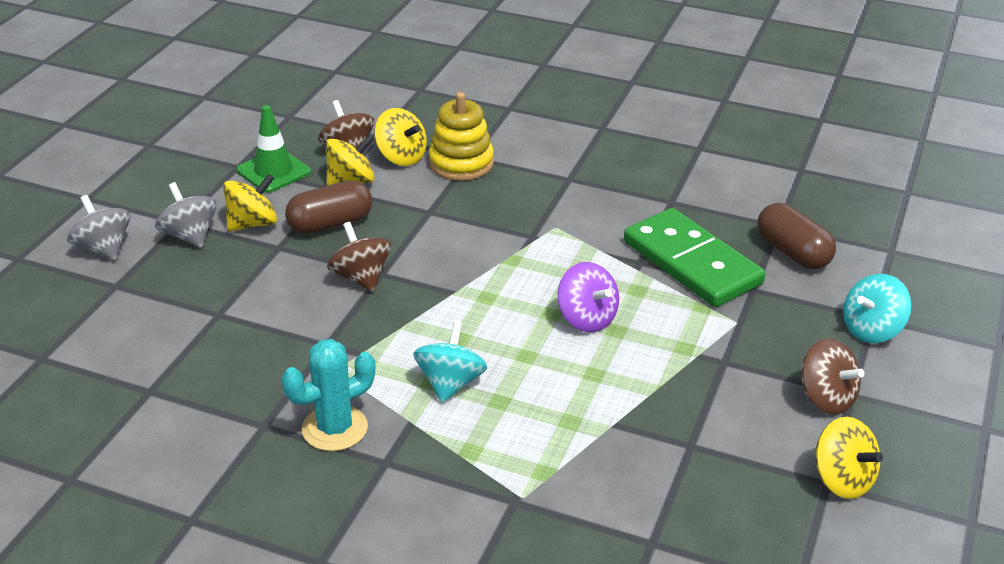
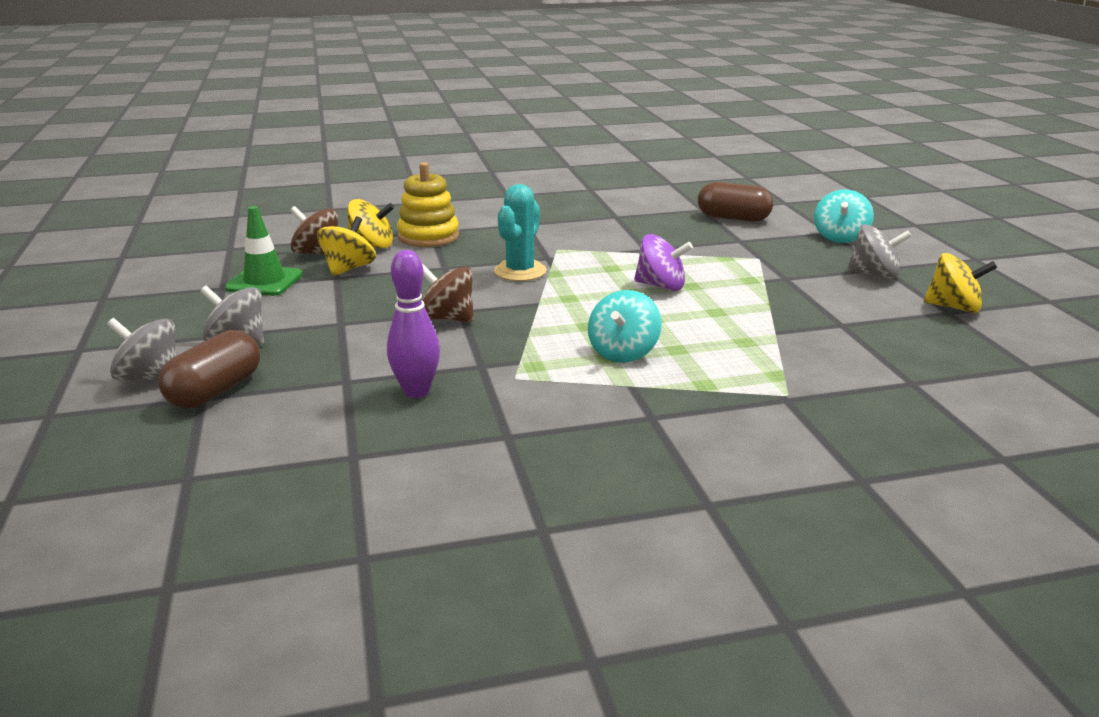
camera: 35 degrees left, 10 degrees down
(252, 224) = (292, 316): yellow spinning top -> none
(252, 349) = (416, 391): none -> purple bowling pin
(330, 224) = (369, 296): brown capsule -> brown capsule (215, 391)
(334, 428) = (574, 413): turquoise cactus -> turquoise cactus (520, 271)
(450, 383) = (623, 352): turquoise spinning top -> turquoise spinning top turned 135 degrees counterclockwise
(692, 262) = (681, 239): green domino -> none
(826, 398) = (874, 274): brown spinning top -> grey spinning top

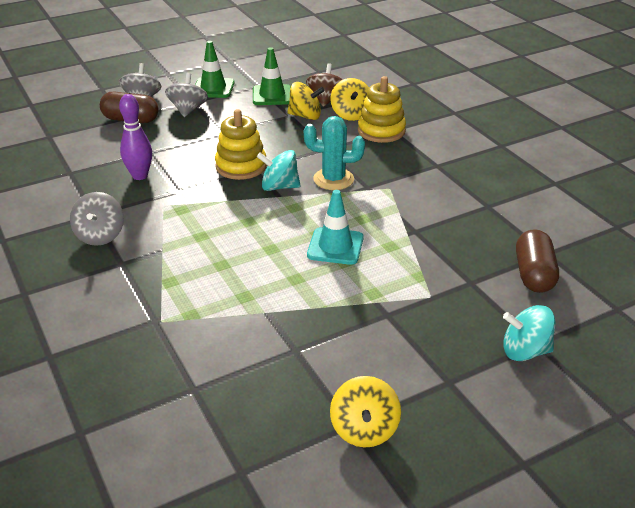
camera: 75 degrees right, 10 degrees up
(187, 318) = (213, 88): none -> green traffic cone
(447, 318) = (241, 166): brown spinning top -> yellow stacking toy
(623, 352) = (209, 242): turquoise spinning top -> turquoise spinning top (279, 187)
(661, 286) = (335, 246): purple spinning top -> turquoise traffic cone
(874, 274) = (426, 374): grey spinning top -> grey spinning top (100, 235)

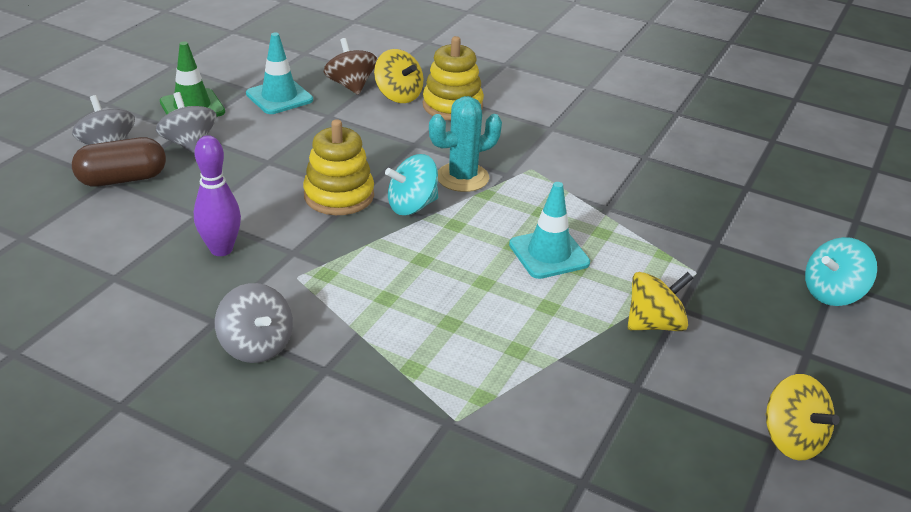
camera: 35 degrees left, 0 degrees up
(272, 95) = (279, 97): green traffic cone -> turquoise traffic cone
(305, 116) = (348, 112): yellow spinning top -> yellow spinning top (654, 324)
(534, 274) = (758, 213): brown capsule -> none

